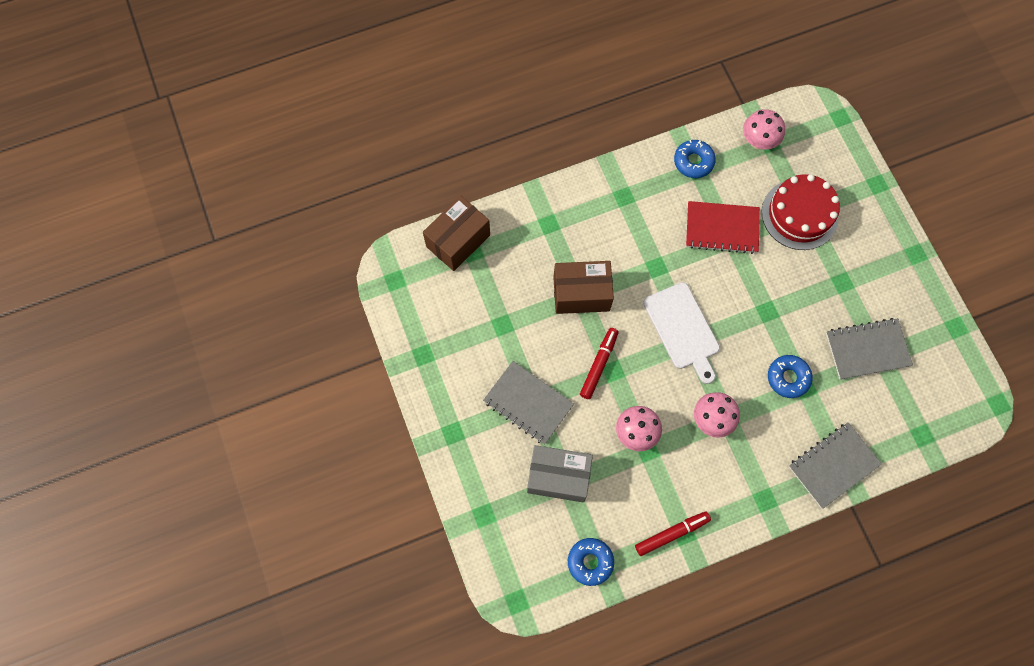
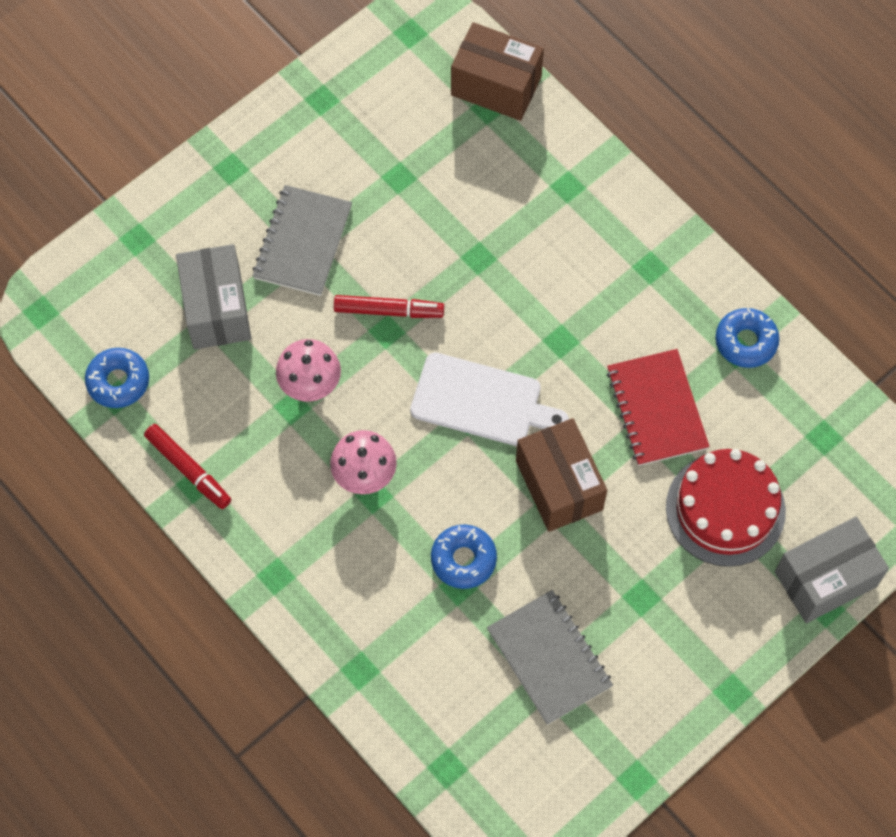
camera: 70 degrees right, 5 degrees down
(581, 294) = (481, 258): brown box -> brown box (559, 485)
(683, 329) = (481, 401): white cutting board -> white cutting board turned 120 degrees counterclockwise
(758, 141) = (819, 420): pink mushroom -> none
(833, 465) = (357, 654): grey notebook -> none
(859, 177) = (825, 579): none -> grey box

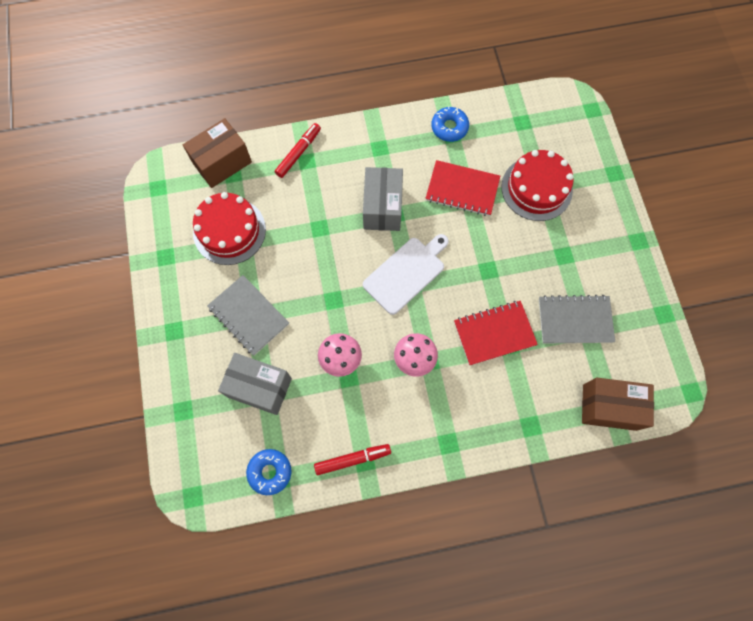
camera: 60 degrees left, 5 degrees up
(388, 310) = (321, 292): red marker -> red marker (298, 153)
(404, 152) = (229, 231): none -> red cake
(463, 559) = (494, 333): blue donut -> red notebook
(559, 485) = (478, 261): brown box -> brown box (609, 407)
(825, 579) = (599, 164): grey box -> grey box (382, 207)

